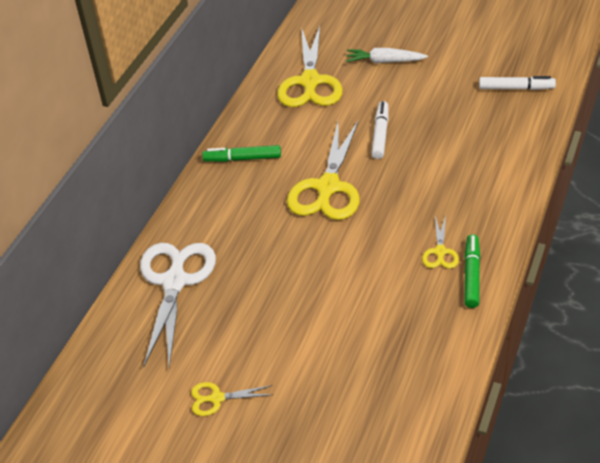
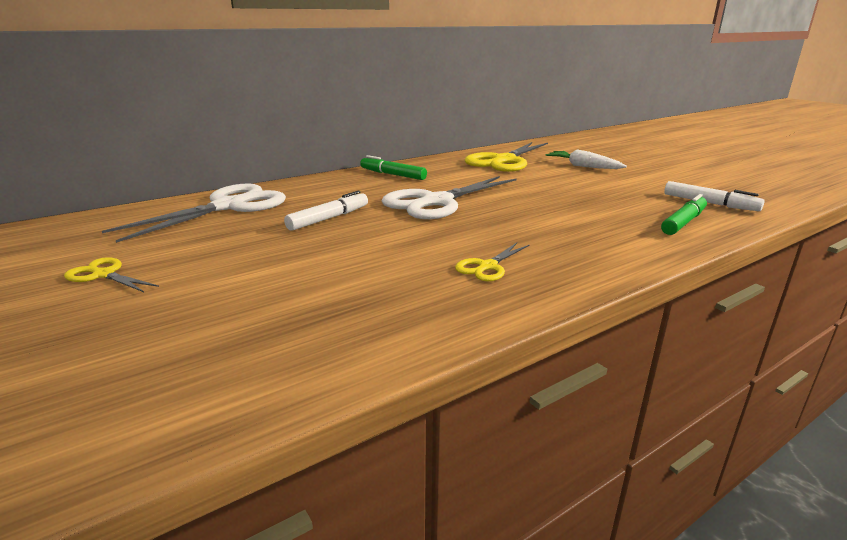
camera: 30 degrees right, 20 degrees down
(328, 187) = (436, 202): yellow scissors -> white scissors
(380, 134) = (528, 192): white marker -> white marker (329, 218)
(472, 275) = (501, 295): green marker -> green marker (683, 222)

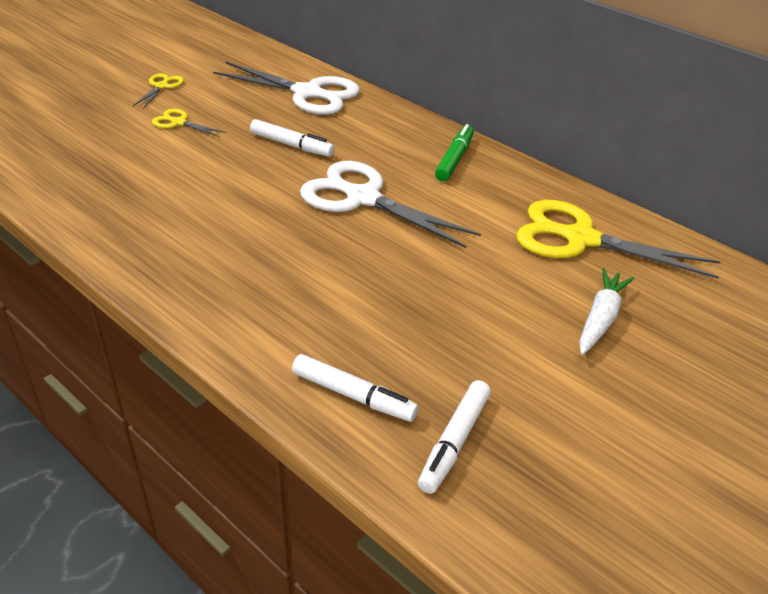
camera: 75 degrees right, 15 degrees up
(487, 266) = (191, 241): yellow scissors -> yellow scissors (179, 122)
(683, 222) = (353, 395): green marker -> white marker

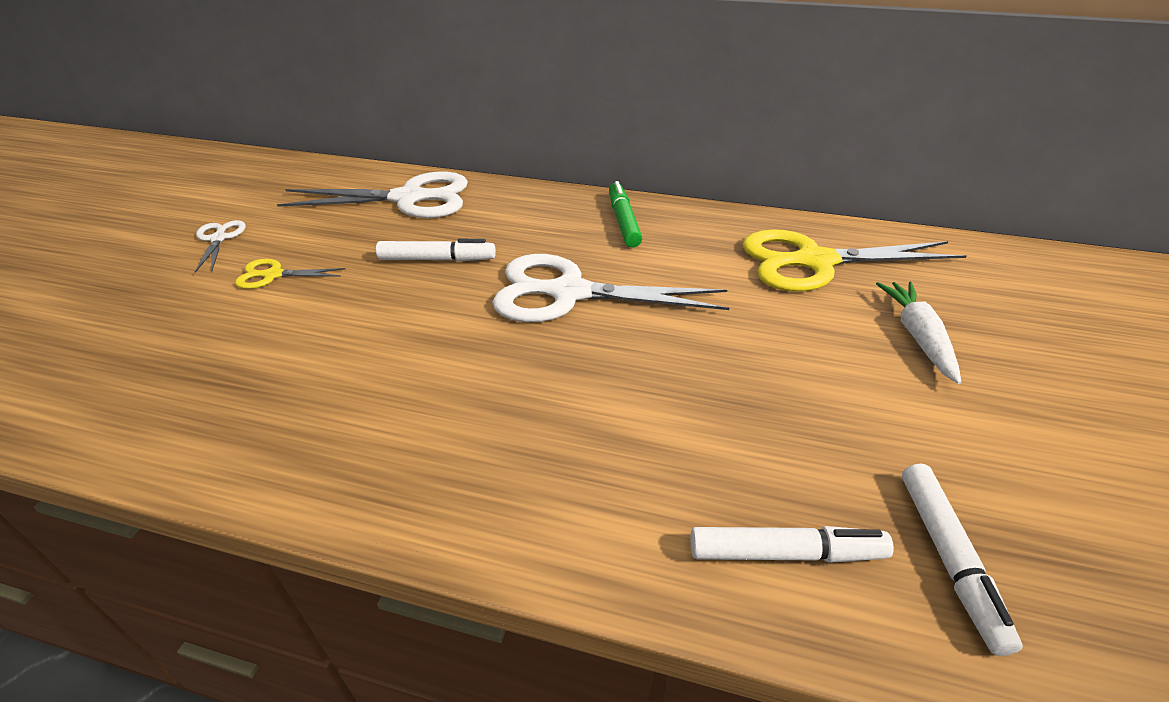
camera: 25 degrees left, 0 degrees up
(161, 86) = (219, 239): yellow scissors -> white scissors

